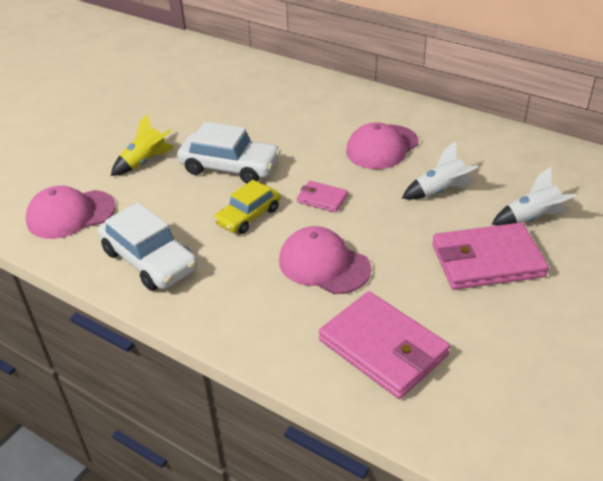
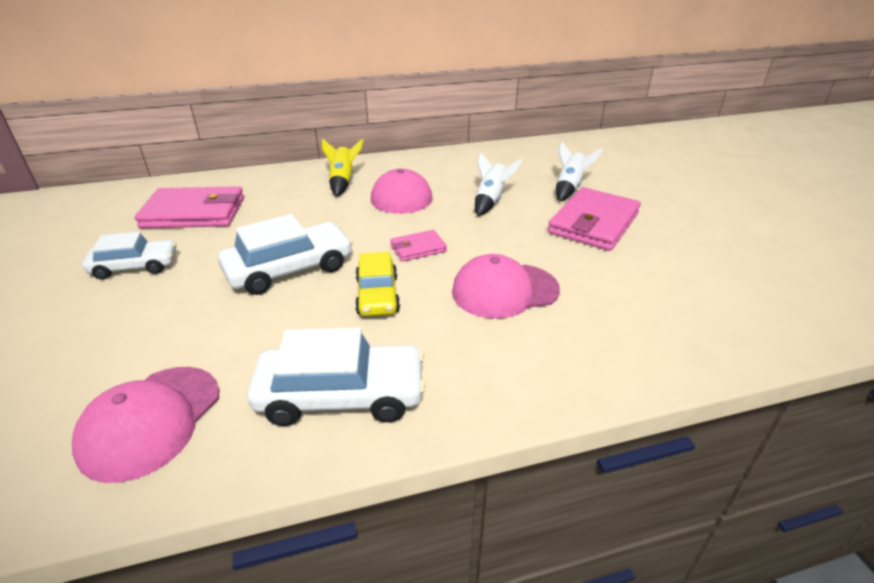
camera: 50 degrees left, 5 degrees down
(145, 161) = (176, 314): yellow rocket -> yellow rocket (342, 182)
(163, 118) = (135, 267): none -> white car
(383, 348) = (646, 316): pink wallet -> pink wallet (194, 213)

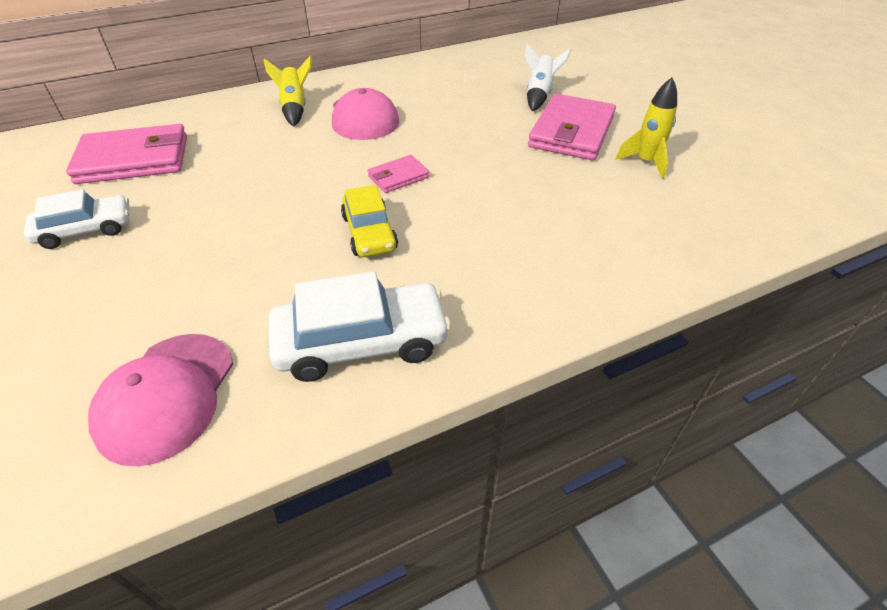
camera: 10 degrees left, 10 degrees up
(290, 269) = (266, 214): white car -> none
(491, 200) = (461, 116): white rocket -> none
(504, 290) = (499, 213): pink cap -> none
(663, 257) = (645, 162): none -> yellow rocket

